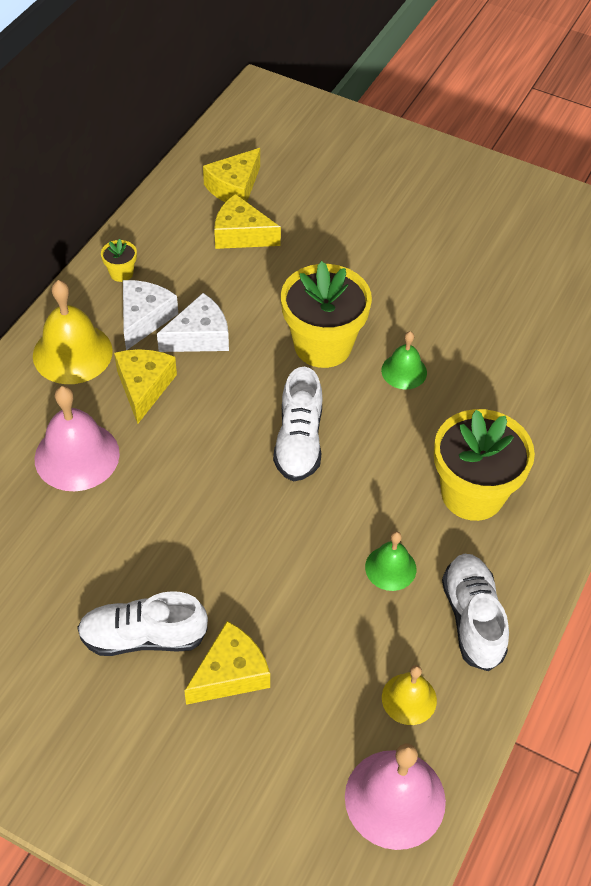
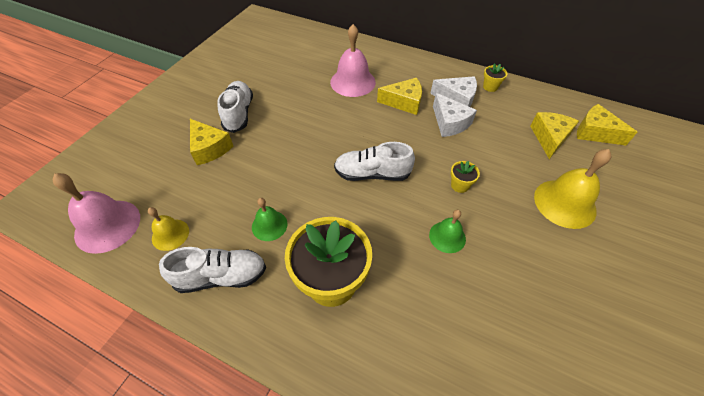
camera: 90 degrees right, 0 degrees up
(72, 353) = (423, 74): yellow bell -> yellow bell (564, 203)
(323, 345) = (460, 185): yellow flower pot -> yellow flower pot, size x0.42

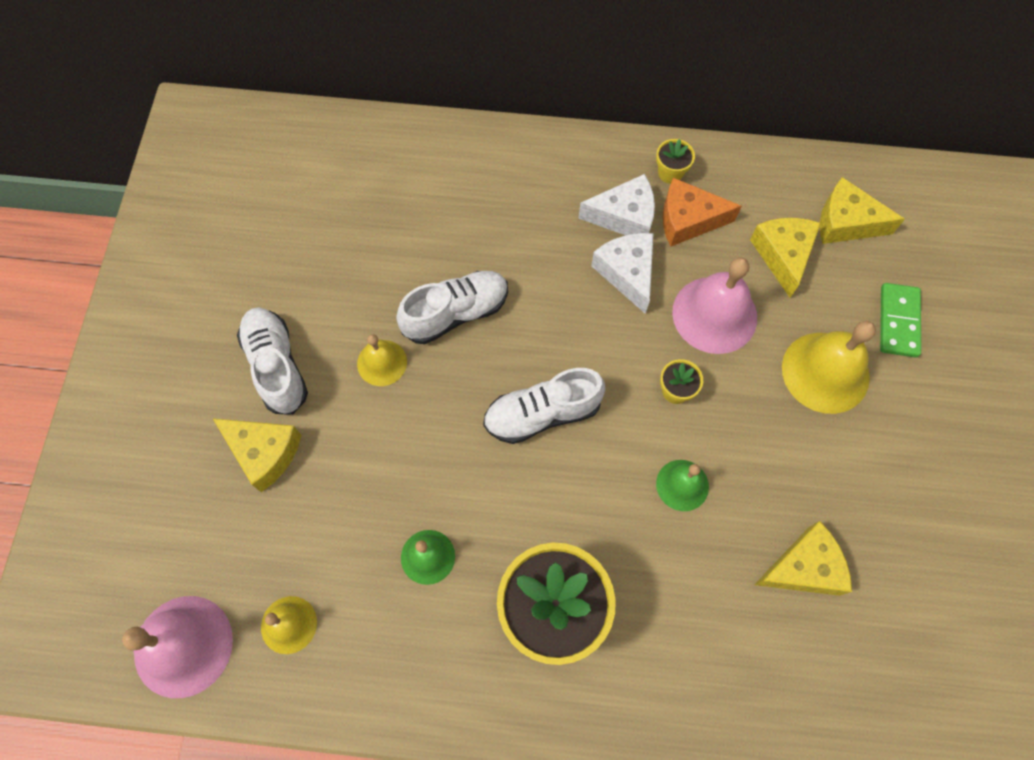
camera: 20 degrees left, 15 degrees up
(221, 276) = (399, 660): white shoe -> white shoe (456, 313)
(293, 126) = (382, 362): none -> yellow bell
(353, 82) = (440, 232): pink bell -> pink bell (714, 314)
(404, 102) = (542, 252): yellow cheese -> yellow cheese (803, 567)
(449, 123) = (627, 273): white cheese -> white cheese turned 150 degrees counterclockwise
(494, 109) = (688, 220): none -> orange cheese
(623, 190) = (898, 321): none -> green domino

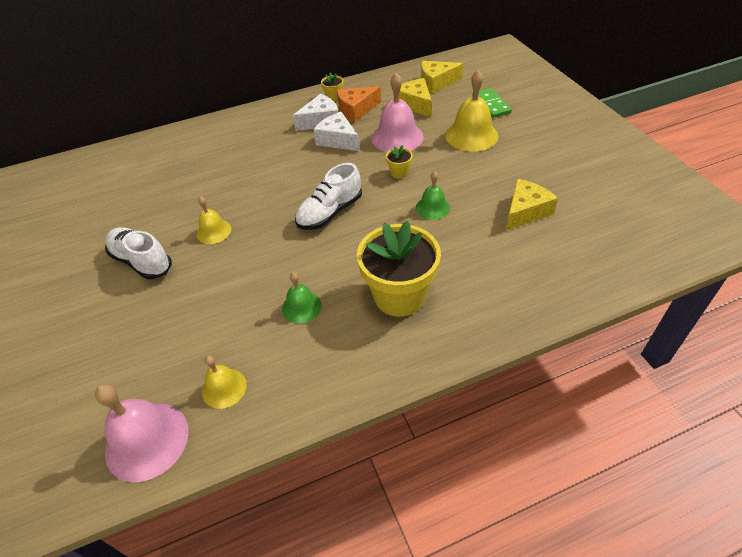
camera: 25 degrees left, 20 degrees down
(264, 453) = (155, 306): yellow cheese -> none
(456, 313) = (248, 192): white shoe -> none

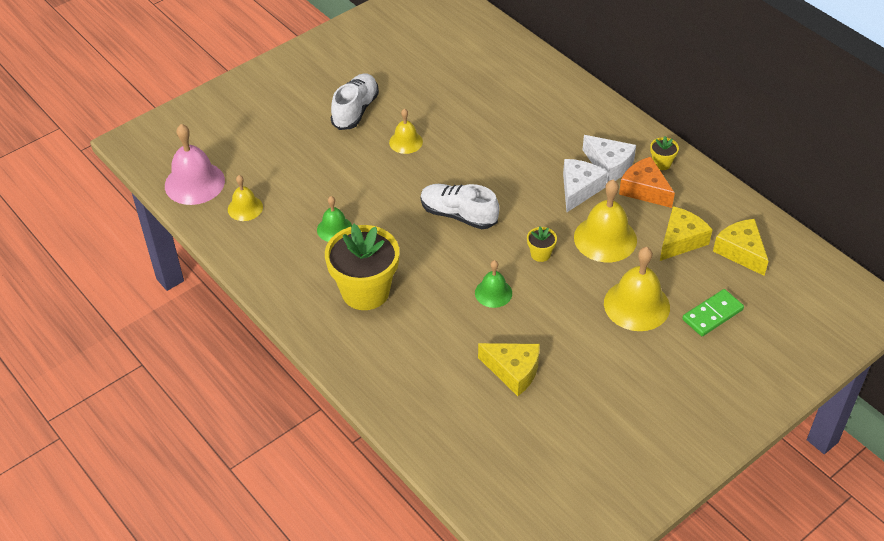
camera: 70 degrees right, 0 degrees up
(397, 137) = (605, 238): pink bell -> yellow bell

